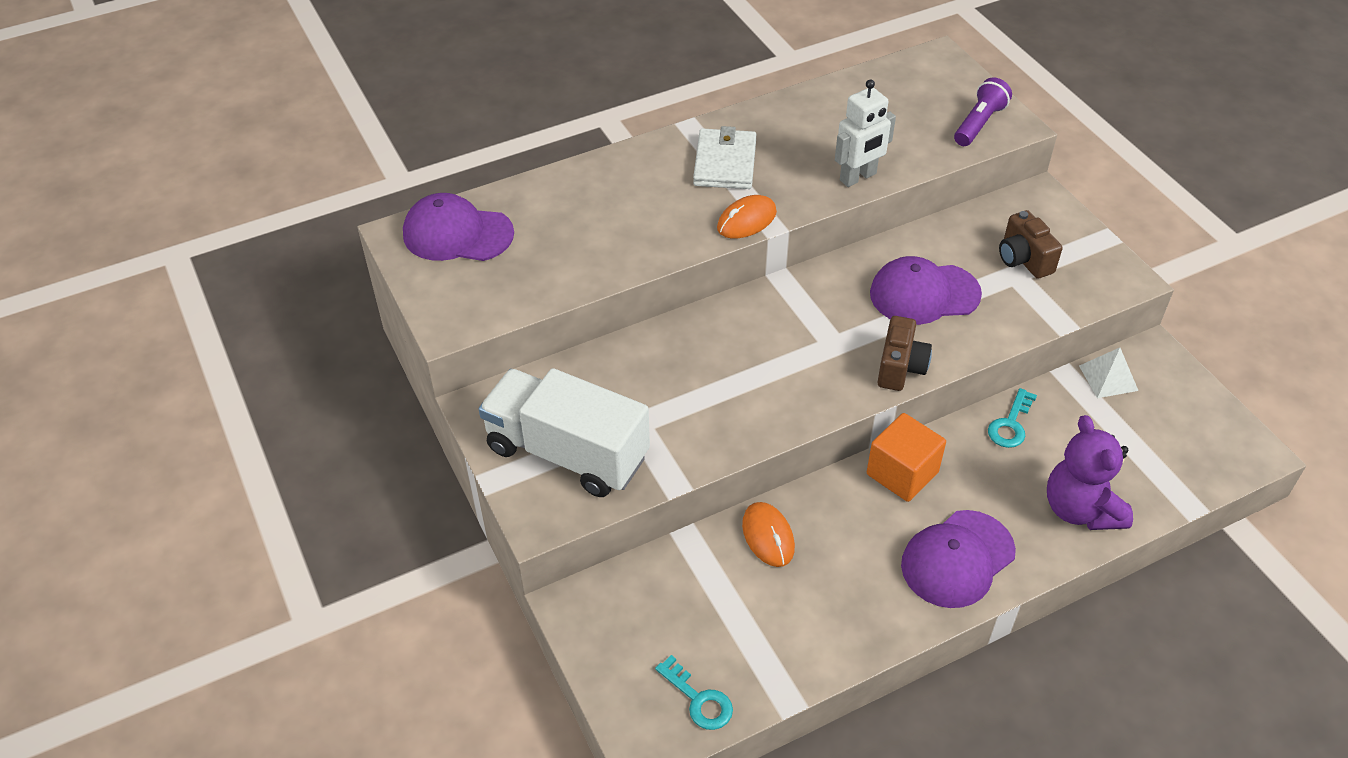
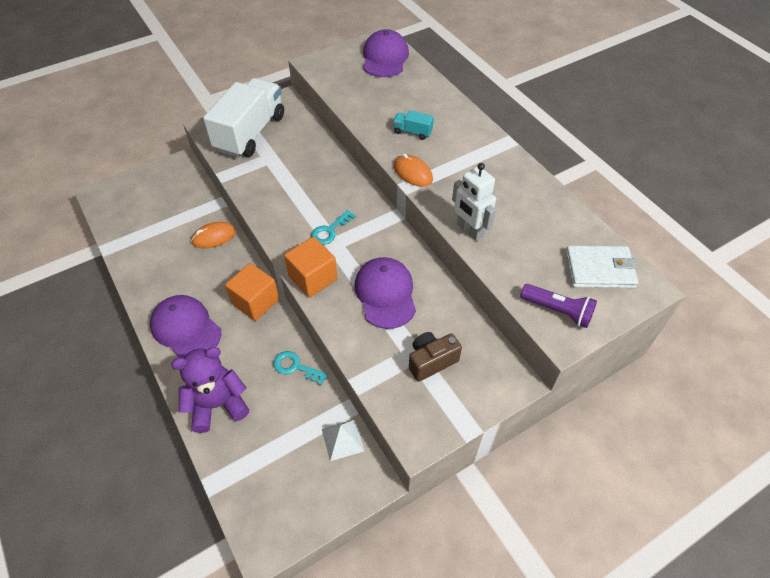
camera: 85 degrees right, 5 degrees up
(657, 214) = (412, 132): none -> turquoise truck
(699, 699) = (117, 213): turquoise key -> turquoise key (330, 230)
(725, 163) = (471, 160): white wallet -> white wallet (599, 269)
(900, 367) = (313, 278): brown camera -> orange cube

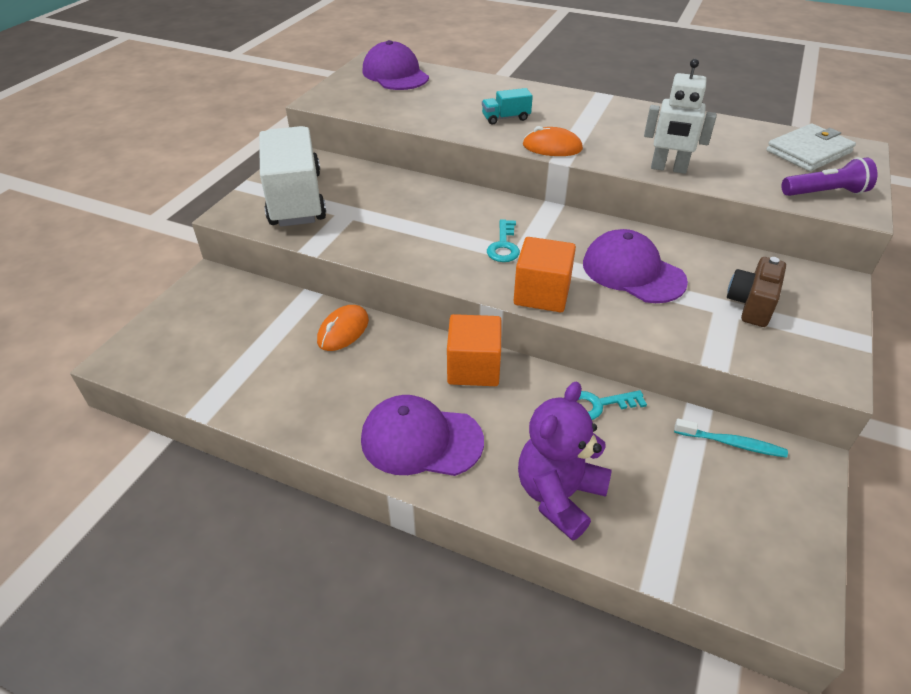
camera: 35 degrees left, 10 degrees down
(342, 440) = (731, 443): white pyramid -> turquoise toothbrush

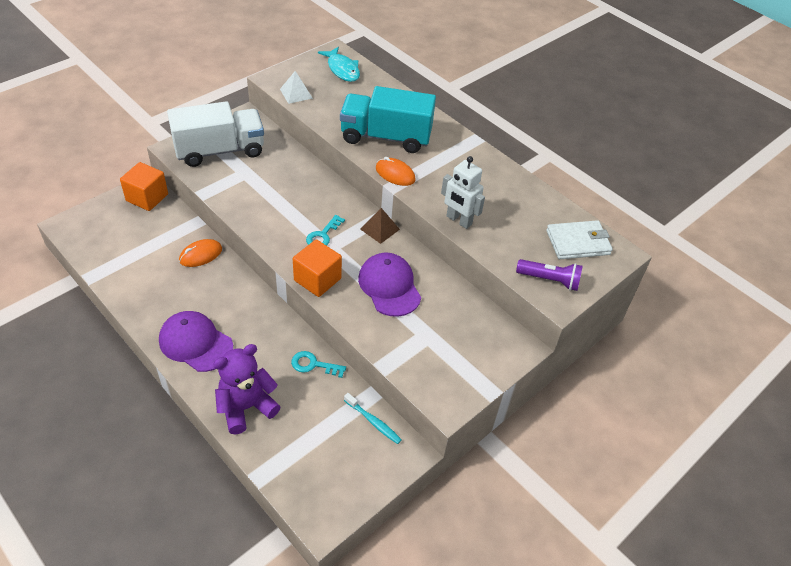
camera: 20 degrees right, 5 degrees up
(296, 199) = (219, 151): white truck -> white truck turned 60 degrees clockwise
(361, 106) = (296, 93): none -> white pyramid
(395, 74) = (342, 69): purple cap -> turquoise fish
(473, 368) = (259, 311): orange cube -> orange cube (147, 197)
(506, 118) = (386, 137): turquoise truck -> turquoise truck, size x2.45
(563, 219) = (380, 229): none -> brown pyramid
(751, 305) = (444, 339): brown camera -> none

